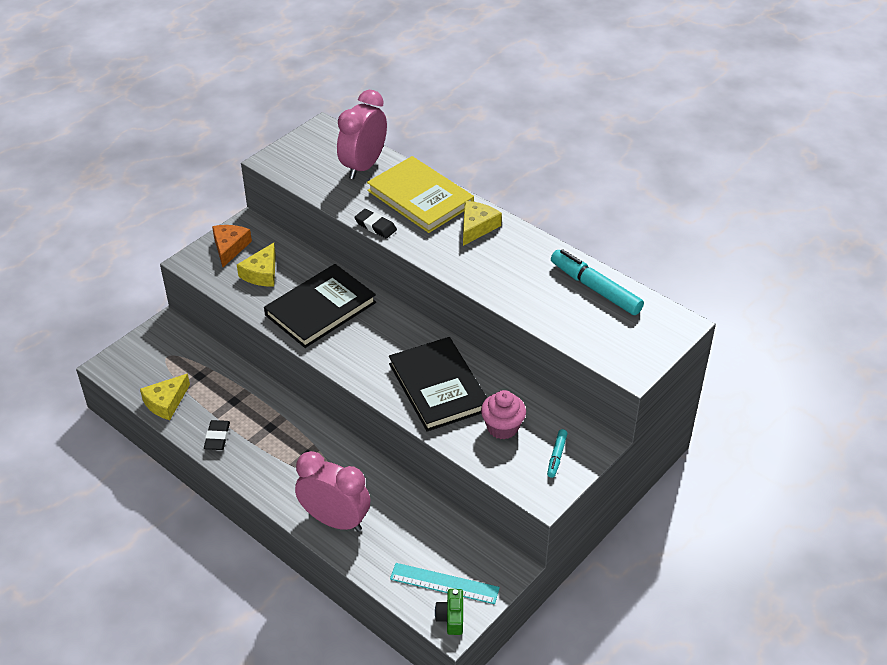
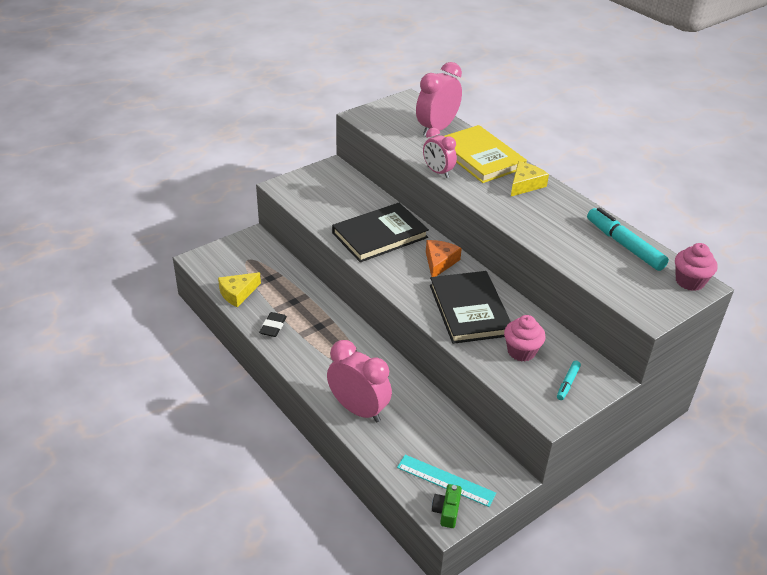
camera: 10 degrees right, 5 degrees down
(230, 247) = (315, 180): orange cheese -> orange cheese (439, 262)
(262, 273) = (337, 202): yellow cheese -> none
(375, 226) = (438, 172): black eraser -> pink clock
(669, 322) = (689, 281): none -> pink cupcake

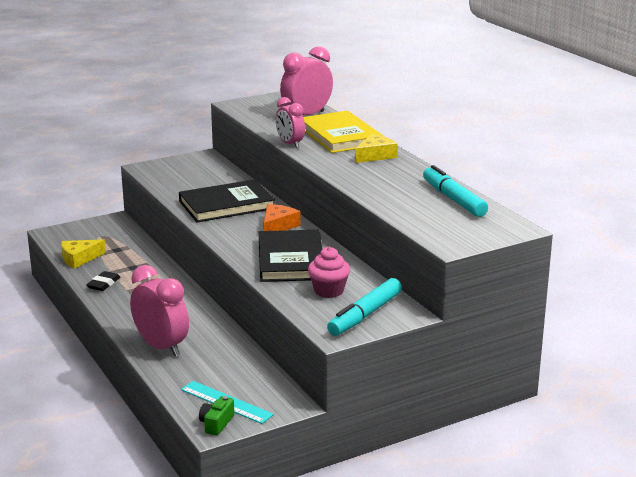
camera: 10 degrees right, 15 degrees down
(567, 383) = (365, 315): turquoise marker -> turquoise marker, size x2.00
(689, 281) = (507, 226): pink cupcake -> none

